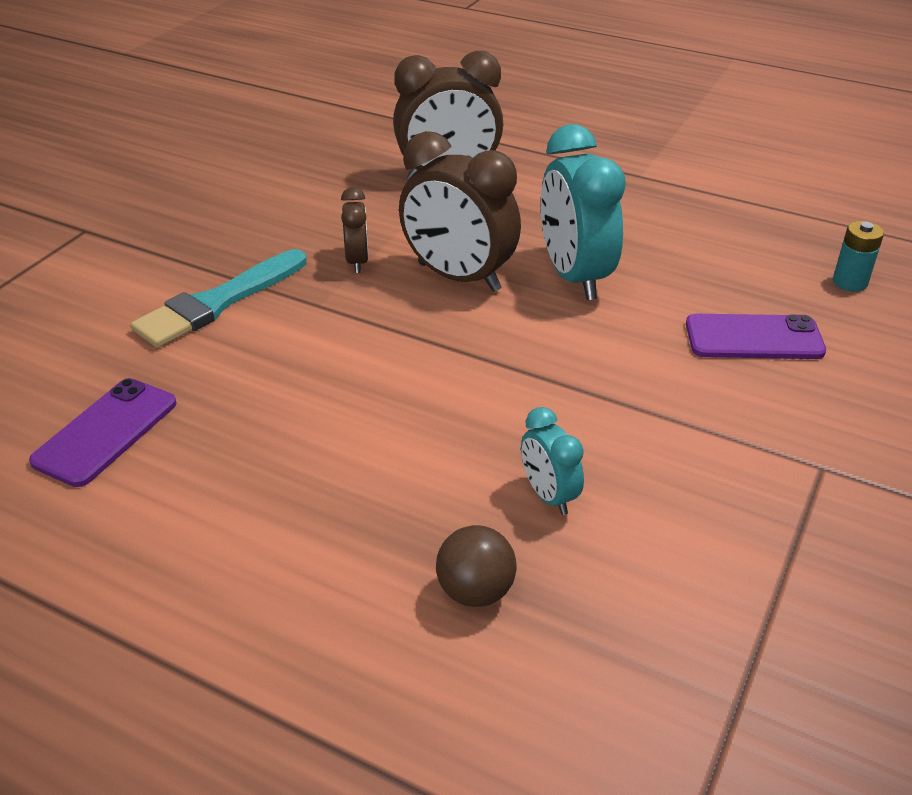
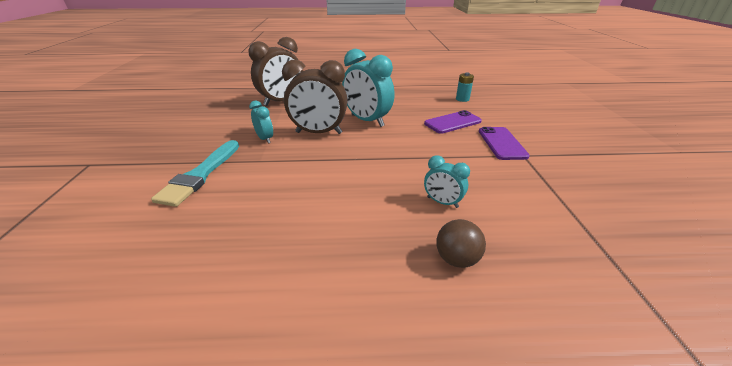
camera: 30 degrees left, 5 degrees down
(106, 432) = (169, 264): purple phone -> purple phone (502, 143)
(357, 261) = (265, 139): brown clock -> turquoise clock

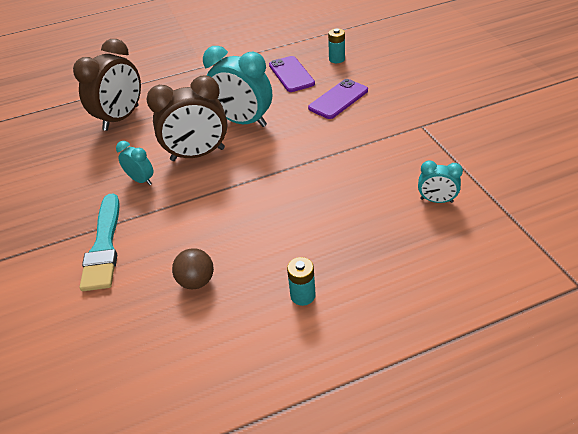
camera: 15 degrees left, 10 degrees up
(338, 270) = (303, 295): none -> turquoise battery
(442, 202) = (363, 204): turquoise clock -> turquoise clock (436, 200)
(456, 259) = (394, 255): brown ball -> brown ball (196, 281)
(502, 143) = (397, 116): purple phone -> purple phone (291, 74)

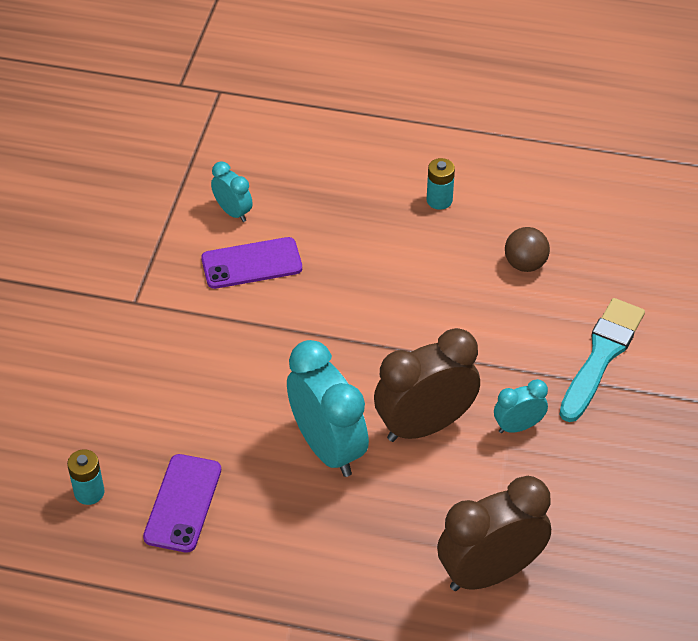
camera: 150 degrees left, 5 degrees up
(141, 180) = (518, 426): turquoise clock -> turquoise clock turned 90 degrees clockwise
(198, 154) = (425, 425): brown clock -> brown clock turned 45 degrees counterclockwise
(338, 99) = (175, 407): purple phone -> purple phone (251, 263)

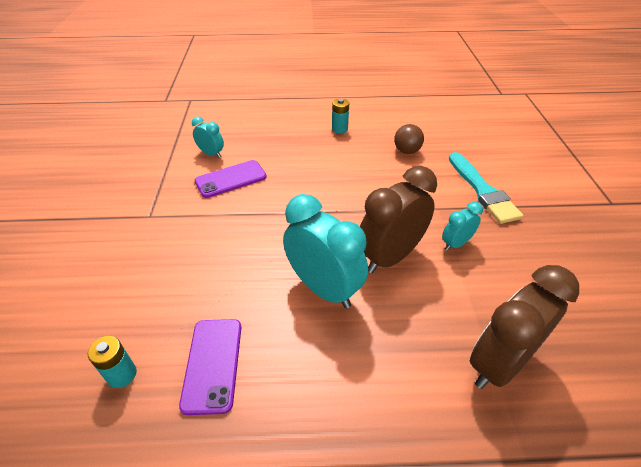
camera: 15 degrees left, 5 degrees down
(601, 356) = (482, 190): turquoise brush -> turquoise brush turned 150 degrees clockwise

